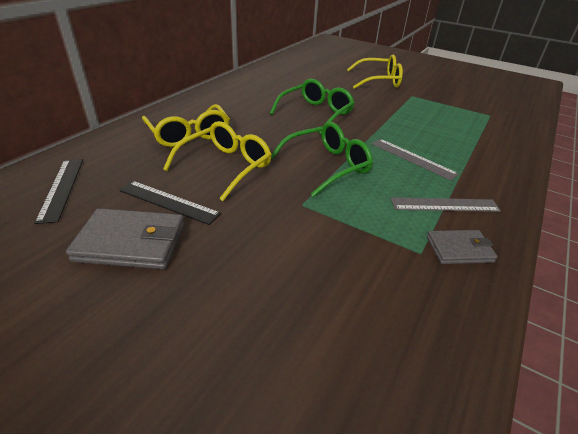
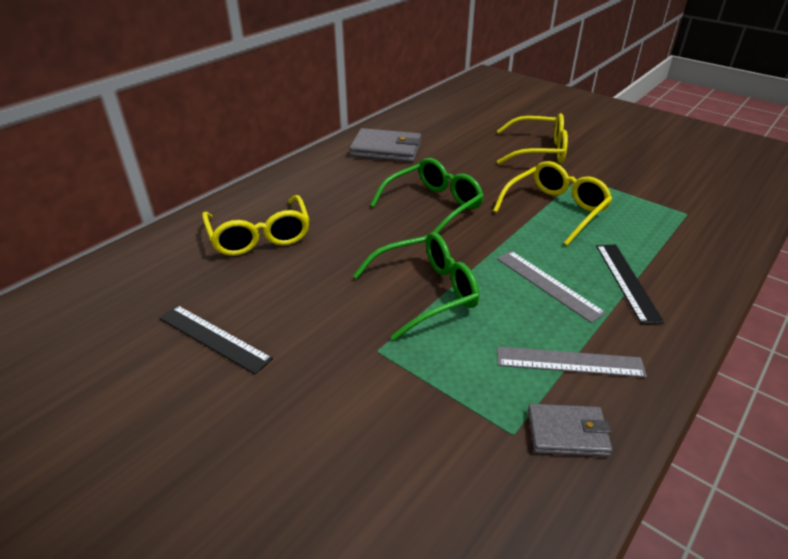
camera: 10 degrees right, 0 degrees up
(61, 188) = (95, 312): black ruler -> black ruler (627, 281)
(131, 242) = (159, 393): grey wallet -> grey wallet (386, 149)
(225, 167) = (294, 288): yellow glasses -> yellow glasses (555, 210)

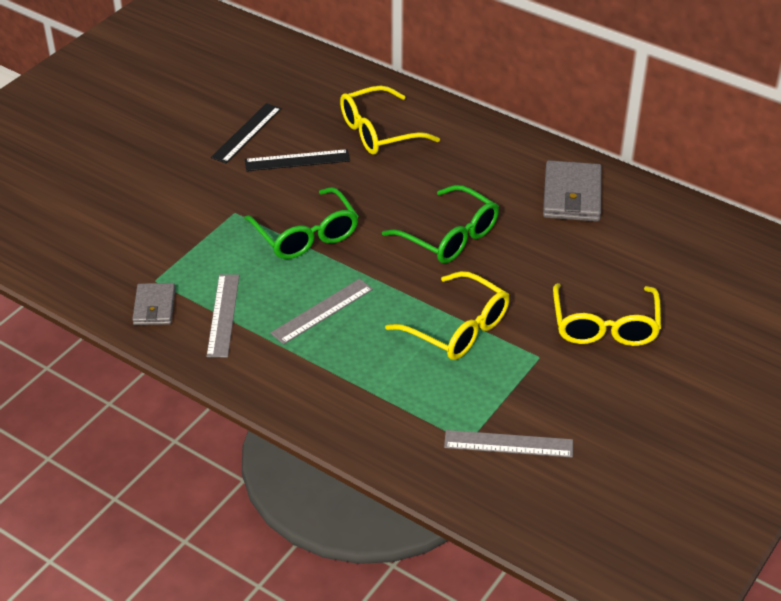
camera: 85 degrees right, 5 degrees up
(627, 281) = (331, 366): black ruler -> black ruler (297, 160)
(680, 197) = (508, 444): none -> grey ruler

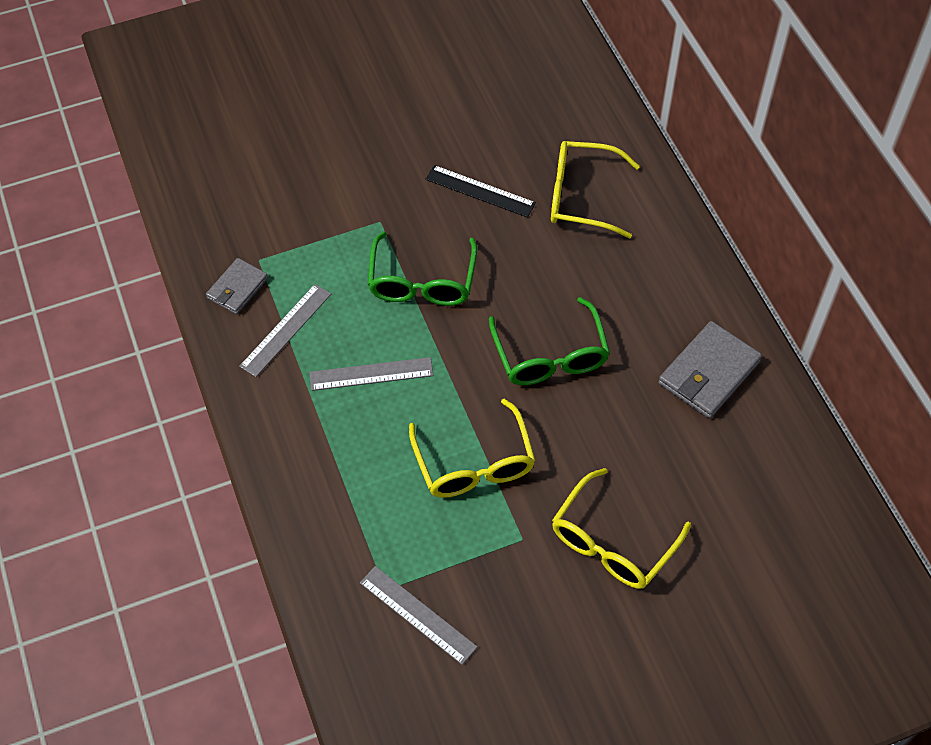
camera: 35 degrees right, 15 degrees up
(246, 133) = (459, 135): black ruler -> none

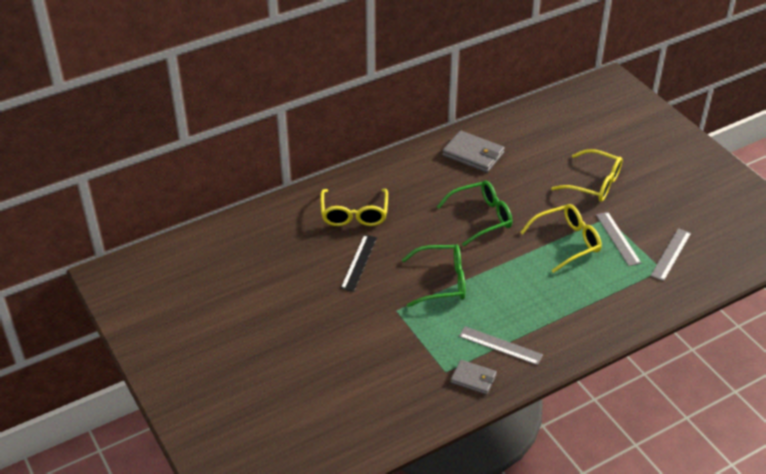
camera: 100 degrees left, 15 degrees down
(371, 374) = (521, 297): grey ruler -> grey ruler (618, 238)

